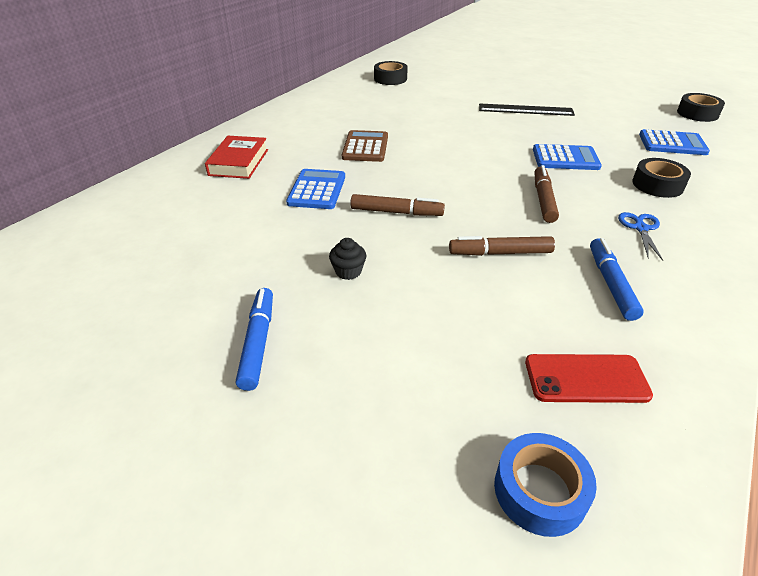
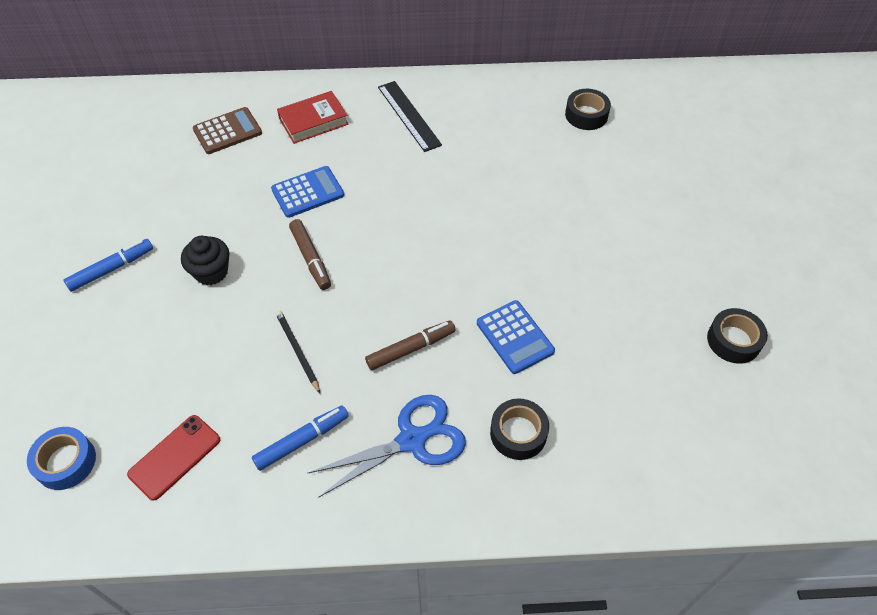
camera: 55 degrees right, 15 degrees up
(348, 271) = (211, 272): black cupcake -> black cupcake, size x1.55
(365, 147) = (407, 181): brown calculator -> brown calculator (227, 131)
(500, 253) = (297, 351): brown marker -> black pencil
(525, 110) = (613, 260): black ruler -> black ruler (408, 115)
(586, 378) = (175, 457): red phone -> red phone turned 75 degrees clockwise
(640, 228) = (412, 439): blue scissors -> blue scissors, size x1.87
(672, 144) = (644, 424): blue calculator -> none
(697, 113) = (775, 431): black tape -> black tape (733, 340)

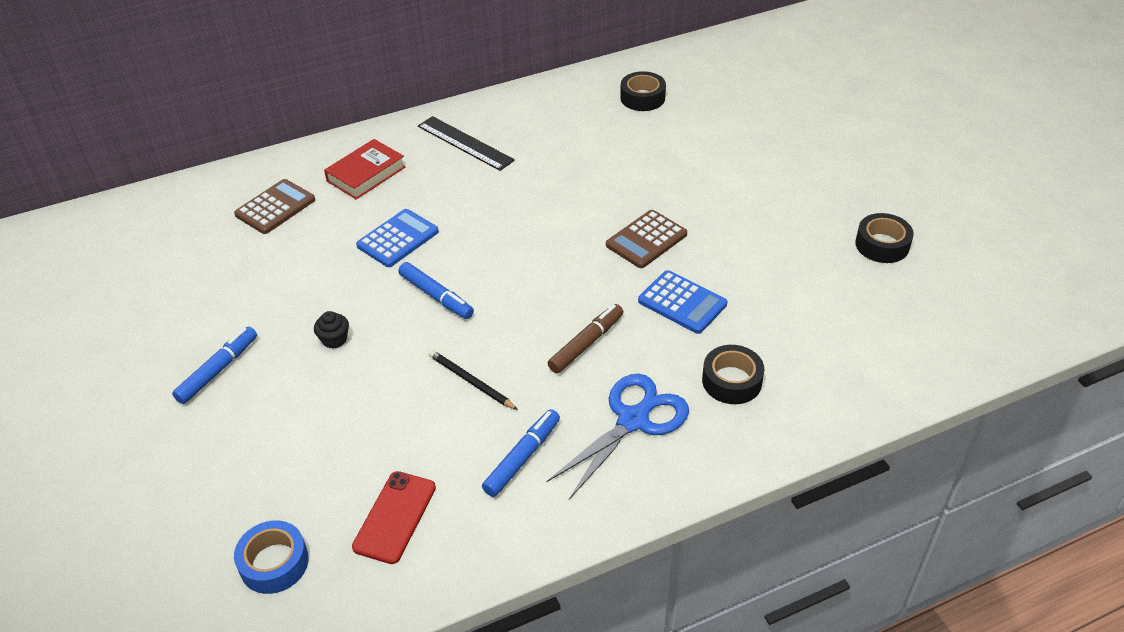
camera: 20 degrees left, 10 degrees down
(211, 272) = (334, 339): black cupcake -> black cupcake, size x0.65
(310, 258) = (436, 296): brown marker -> blue marker
(515, 262) = (646, 240): none -> brown calculator

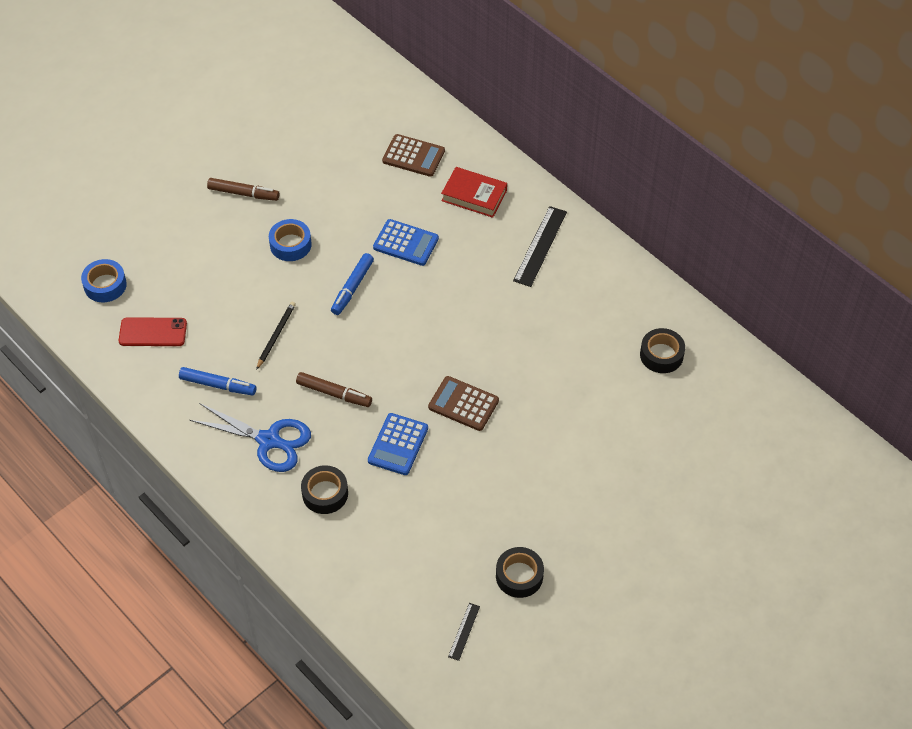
camera: 70 degrees right, 10 degrees up
(218, 370) = (243, 193): blue marker -> brown marker
(334, 339) = (290, 244): black cupcake -> blue tape
(946, 300) = (464, 631): none -> black ruler

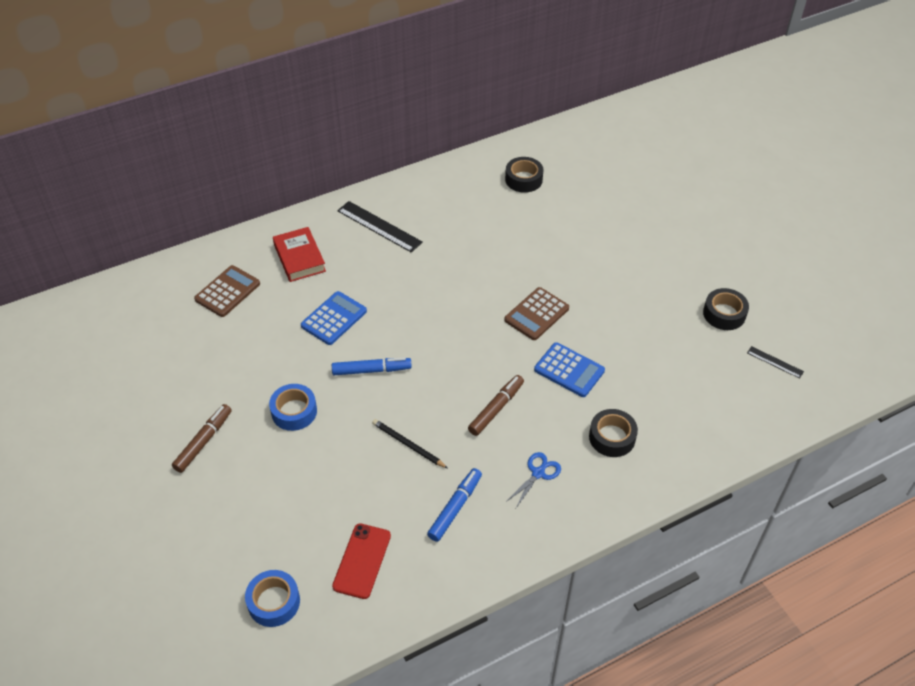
camera: 75 degrees left, 5 degrees down
(269, 440) = (538, 473): blue scissors -> blue scissors, size x0.53
(352, 288) = (371, 370): blue marker -> blue marker turned 45 degrees counterclockwise
(474, 195) = (299, 258): red book -> red book turned 60 degrees counterclockwise

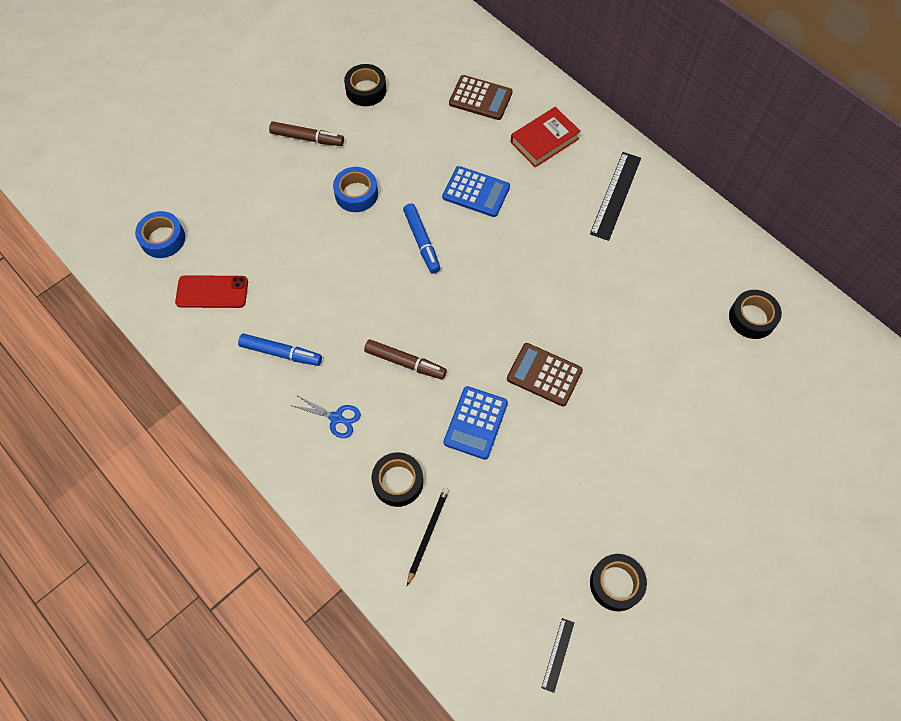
camera: 75 degrees right, 15 degrees up
(167, 379) = (366, 90): none -> black tape
(408, 445) = (342, 295): black pencil -> black pencil (428, 534)

